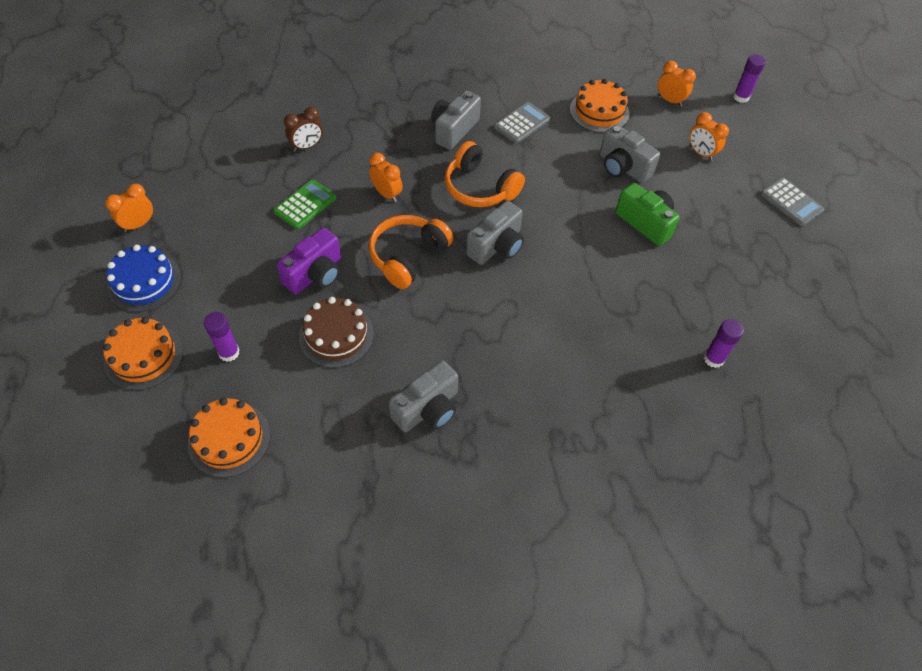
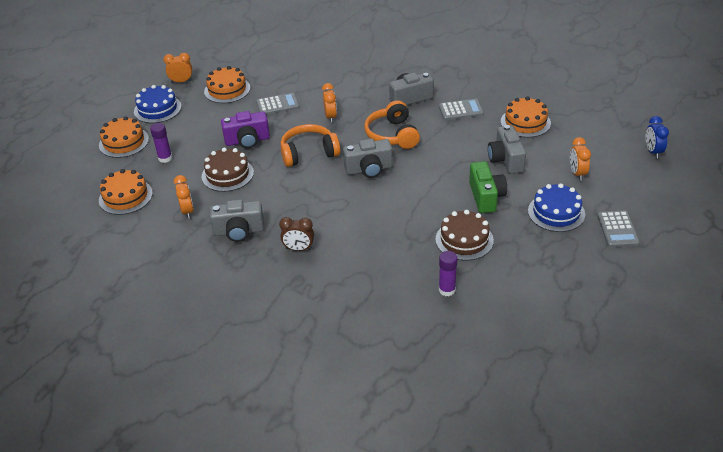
camera: 40 degrees right, 15 degrees down
(217, 211) = (227, 90): none -> orange cake
(305, 205) = (277, 105): green calculator -> grey calculator
(307, 146) = (309, 76): brown clock -> brown clock (299, 249)
(670, 100) = (589, 134): orange clock -> orange clock (187, 211)
(673, 287) = (464, 240): none -> brown cake
(724, 209) = (556, 212): none -> blue cake
(741, 97) = (653, 152): purple glue stick -> blue clock

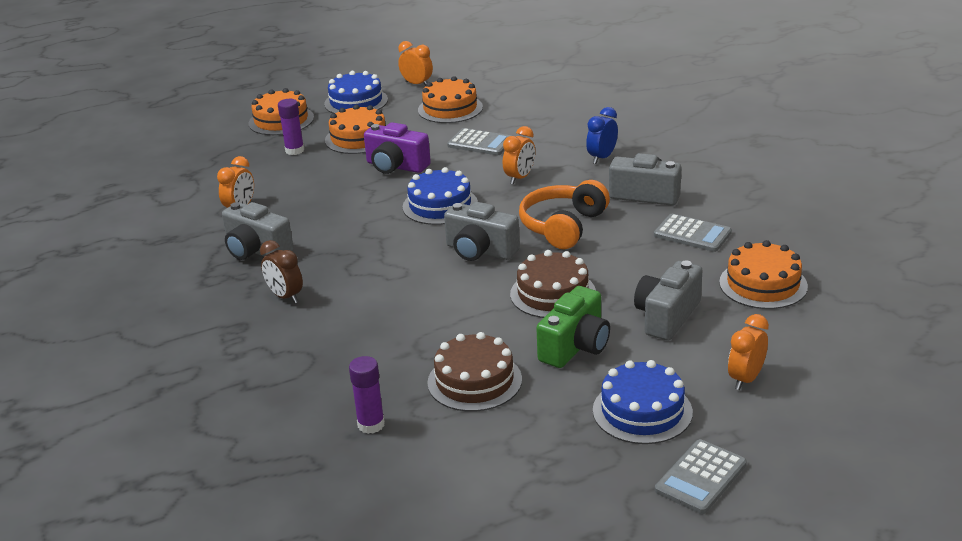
camera: 40 degrees right, 10 degrees down
(125, 196) = (209, 170): orange cake -> orange cake (358, 138)
(227, 174) = (328, 191): brown cake -> brown cake (553, 293)
(308, 153) = (440, 205): orange headphones -> blue cake
(653, 152) = (913, 407): blue clock -> blue clock (602, 158)

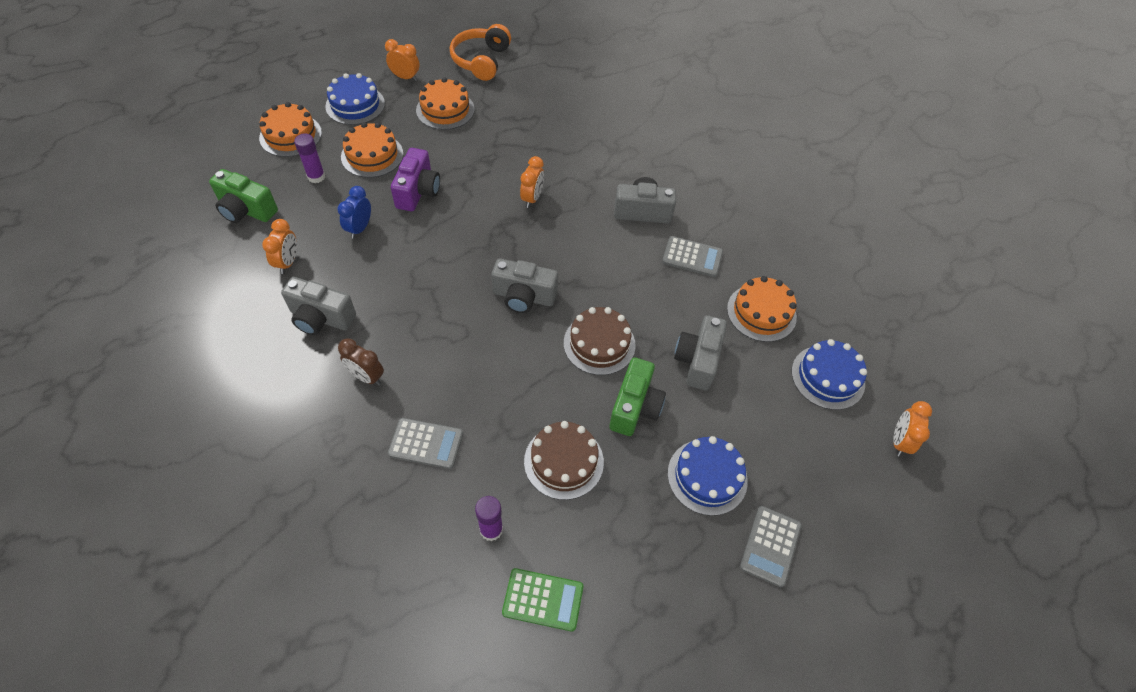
camera: 20 degrees left, 25 degrees up
(215, 170) = (246, 210): none -> green camera
(396, 166) = (418, 191): purple camera -> purple camera turned 90 degrees counterclockwise
(406, 486) = (543, 600): none -> green calculator
(440, 205) = (472, 240): blue cake -> blue cake (828, 377)
(480, 143) = (485, 155): grey calculator -> grey calculator (426, 443)
(563, 226) = (585, 257): orange headphones -> orange headphones (481, 61)
(602, 158) = (594, 166): blue clock -> blue clock (359, 228)
(745, 379) = (775, 426): orange clock -> orange clock (899, 441)

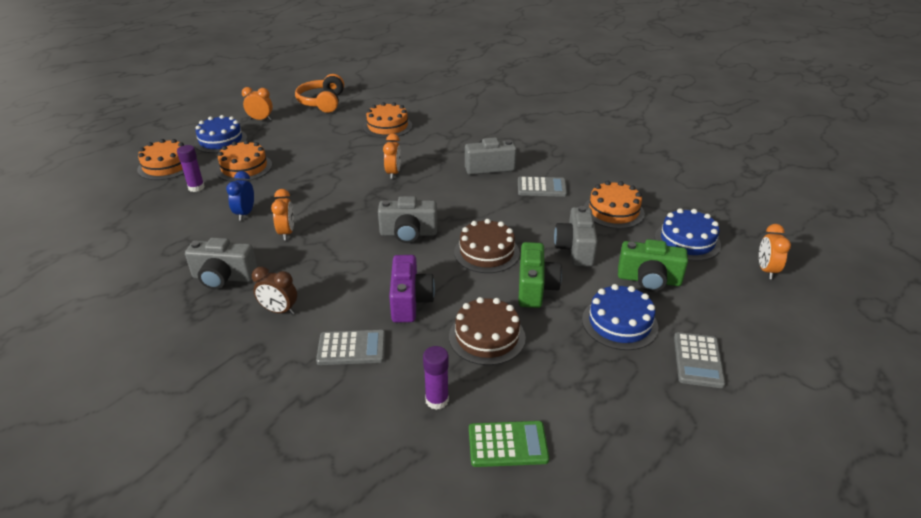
camera: 10 degrees left, 20 degrees down
(246, 210) = (134, 218): green camera -> green camera (649, 280)
(288, 262) = (182, 245): orange clock -> orange clock (287, 233)
(418, 191) = (292, 183): purple camera -> purple camera (410, 301)
(445, 109) = (301, 133): orange cake -> orange cake (387, 126)

